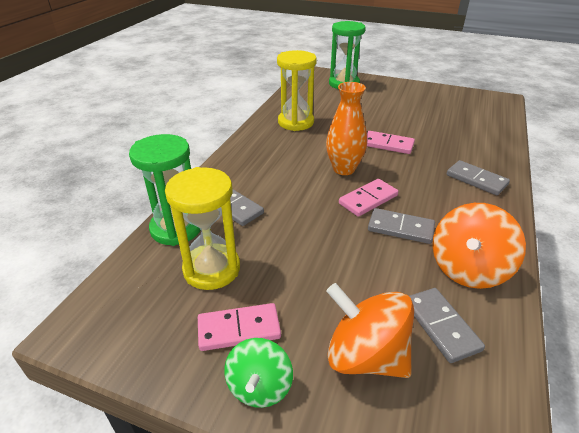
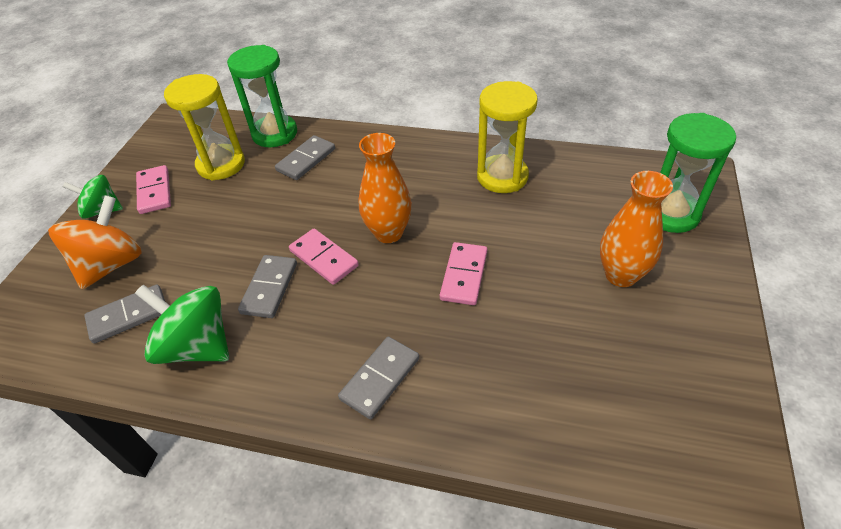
camera: 85 degrees right, 10 degrees up
(388, 102) = (621, 275): none -> orange vase
(468, 269) = (197, 345): orange spinning top -> green spinning top

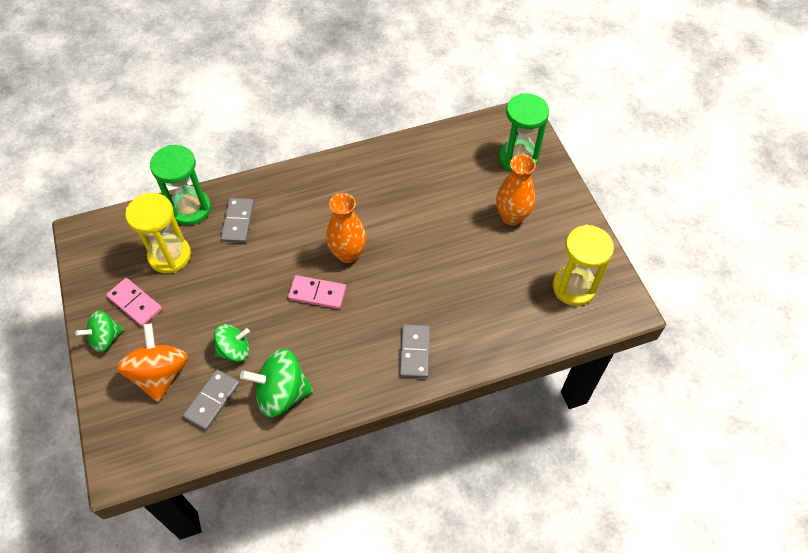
camera: 35 degrees left, 10 degrees up
(195, 276) = (234, 350): none -> green spinning top
(269, 288) = (297, 332): grey domino -> none
(464, 275) = (419, 261): pink domino -> none
(502, 177) = (395, 174): yellow hourglass -> yellow hourglass (574, 287)

